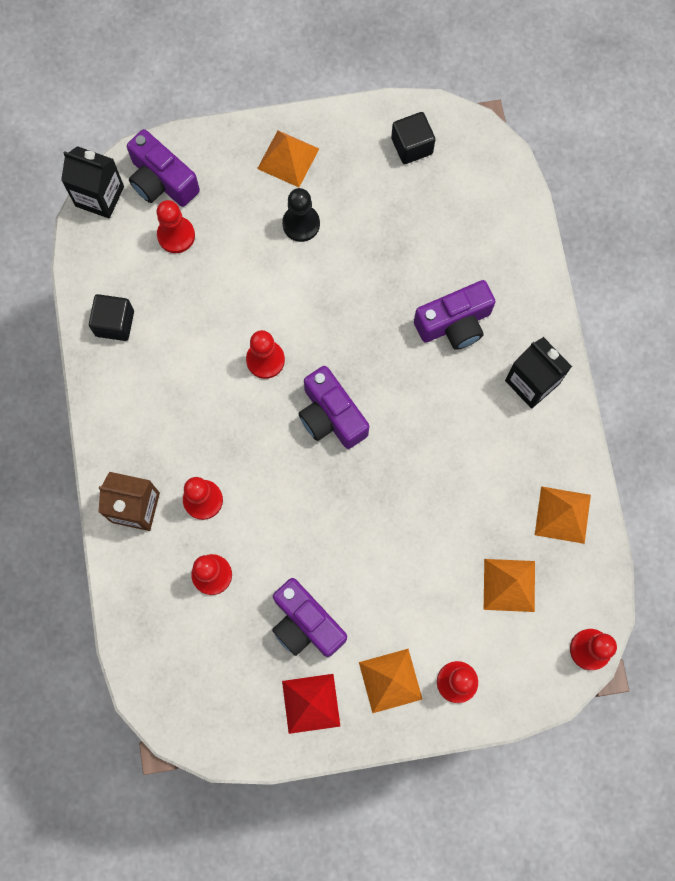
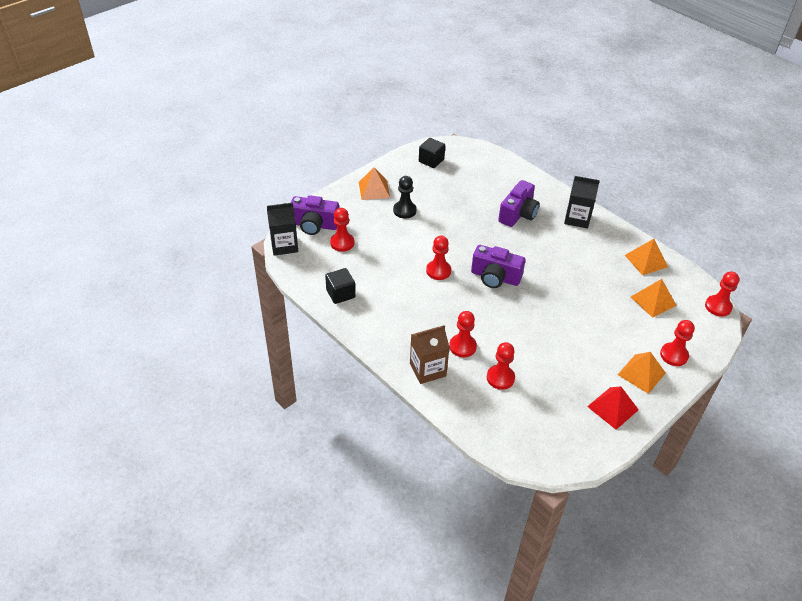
camera: 35 degrees left, 30 degrees down
(305, 624) = (572, 372): purple camera -> none

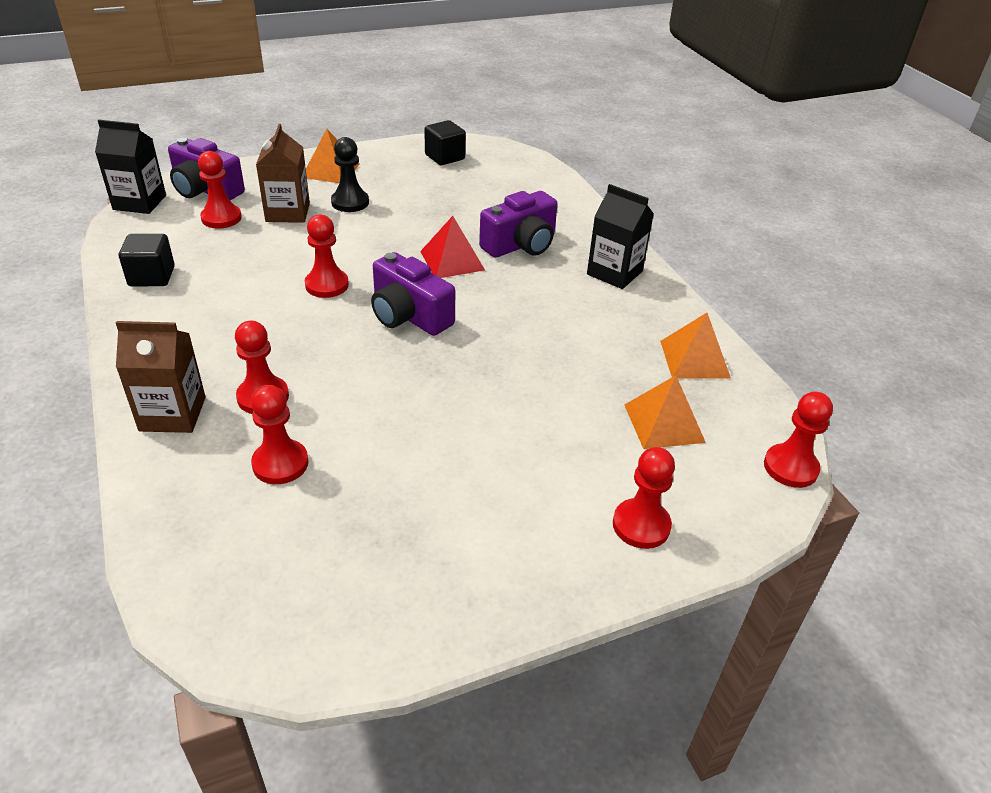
camera: 20 degrees right, 5 degrees down
(376, 228) = (288, 212): none -> brown carton
(612, 408) = (444, 582): red pyramid -> red pyramid (452, 260)
(641, 373) = (551, 538): orange pyramid -> none

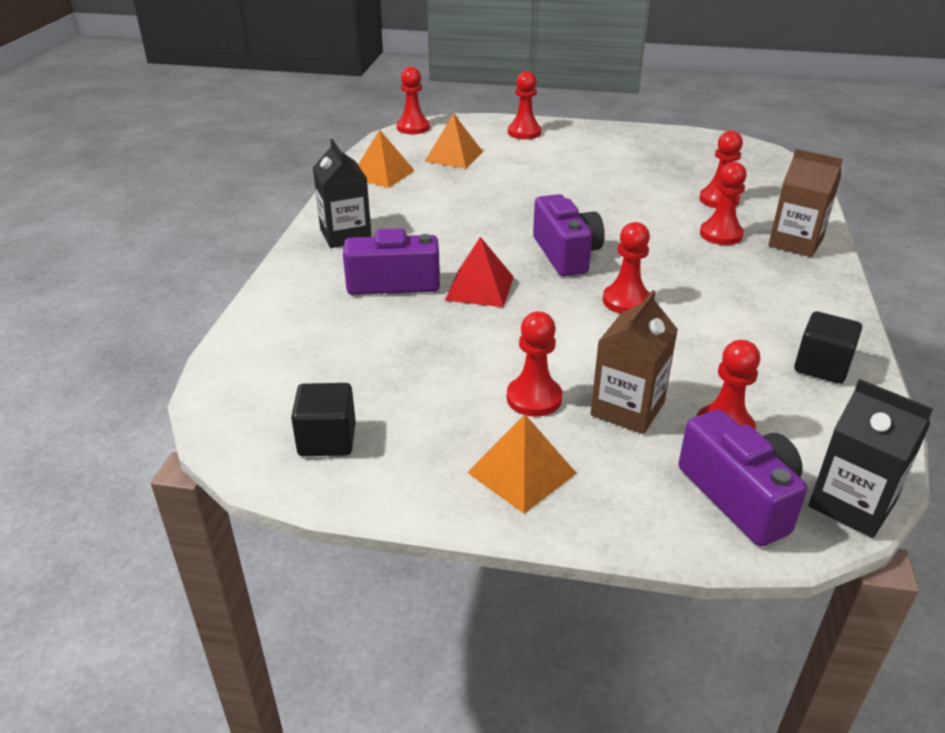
camera: 145 degrees left, 5 degrees down
(350, 202) = (534, 398): black pawn -> red pawn

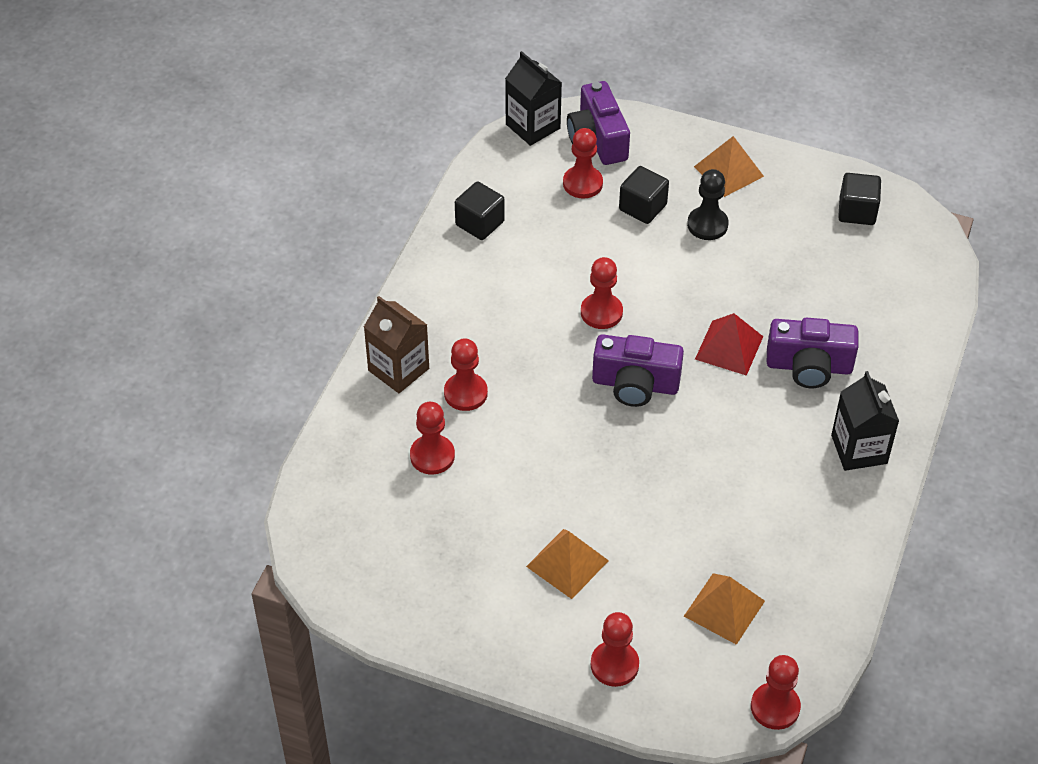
camera: 170 degrees left, 15 degrees up
(382, 174) = (820, 575): orange pyramid -> orange pyramid (567, 563)
(534, 398) = (707, 225): red pawn -> black pawn
(566, 254) = (635, 384): purple camera -> purple camera turned 75 degrees counterclockwise
(627, 409) = (642, 207): brown carton -> black cube

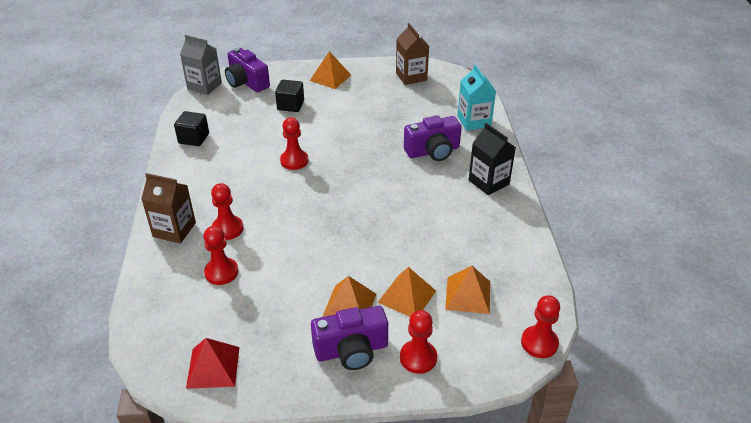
camera: 25 degrees left, 10 degrees down
(533, 126) = (204, 86): black carton -> grey carton
(582, 183) = (248, 104): red pawn -> none
(635, 384) = (336, 190): purple camera -> purple camera (351, 350)
(645, 579) = (407, 296): none -> orange pyramid
(707, 225) = (333, 103): black pawn -> none
(729, 347) = (381, 156): red pyramid -> red pyramid (213, 367)
(857, 211) = (411, 77): black cube -> brown carton
(904, 333) = (474, 121): none -> turquoise carton

